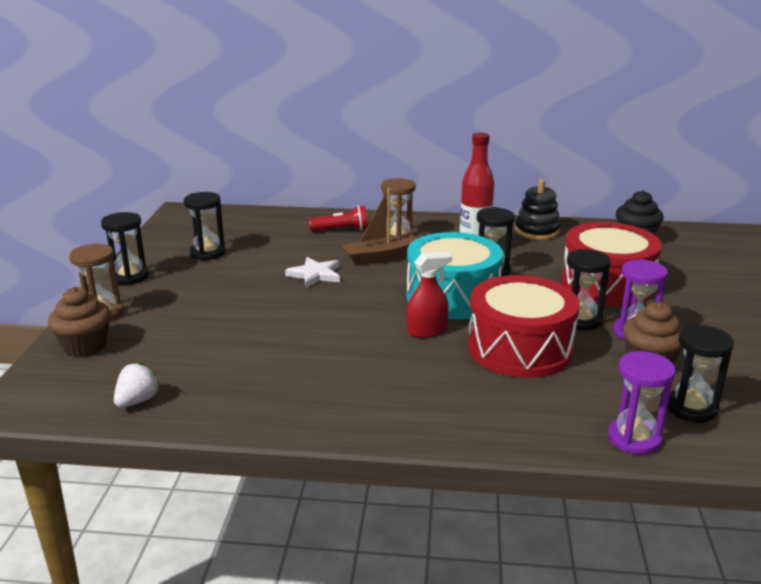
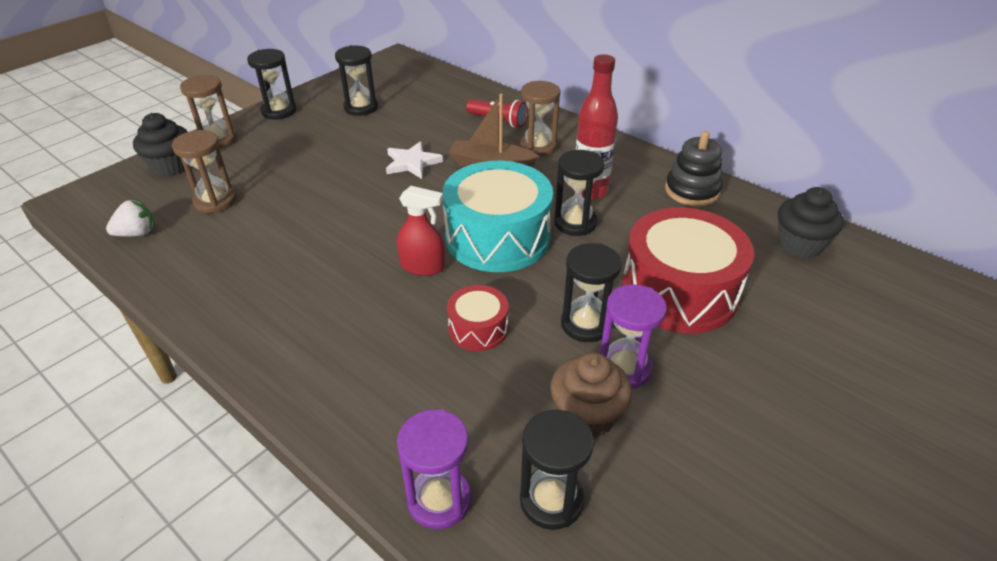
camera: 35 degrees right, 15 degrees up
(85, 346) = (171, 166): brown cupcake -> black cupcake
(178, 354) = (215, 201): none -> brown hourglass
(520, 348) = (478, 328): red drum -> red drum, size x0.49

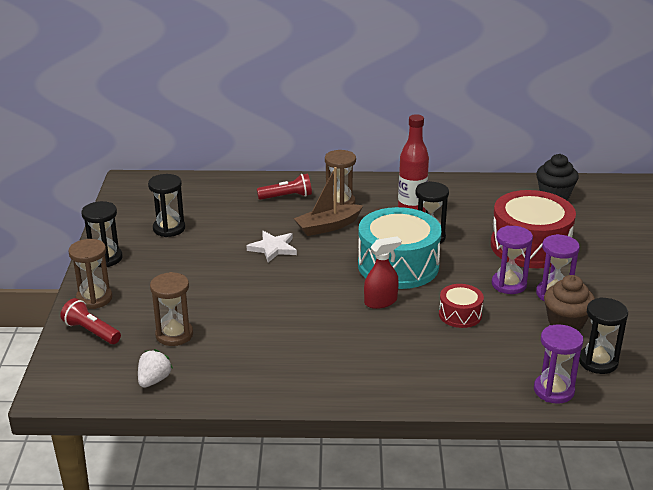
camera: 40 degrees left, 10 degrees down
(171, 166) = (91, 331): black cupcake -> red flashlight
(586, 324) = (509, 284): black hourglass -> purple hourglass
(692, 191) = (466, 190): black stacking toy -> none

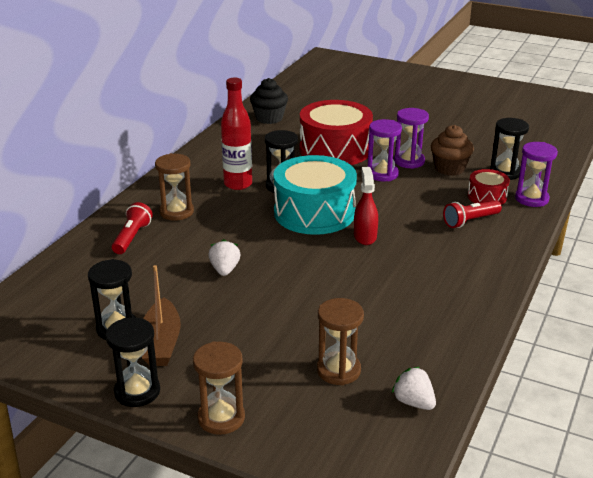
camera: 65 degrees left, 0 degrees up
(91, 331) = (290, 433): red flashlight -> red flashlight (470, 221)
(273, 248) = (224, 270): white star -> white strawberry
(328, 226) = (214, 229): brown boat -> brown boat (161, 343)
(460, 315) = (410, 206): red drum -> red drum (487, 196)

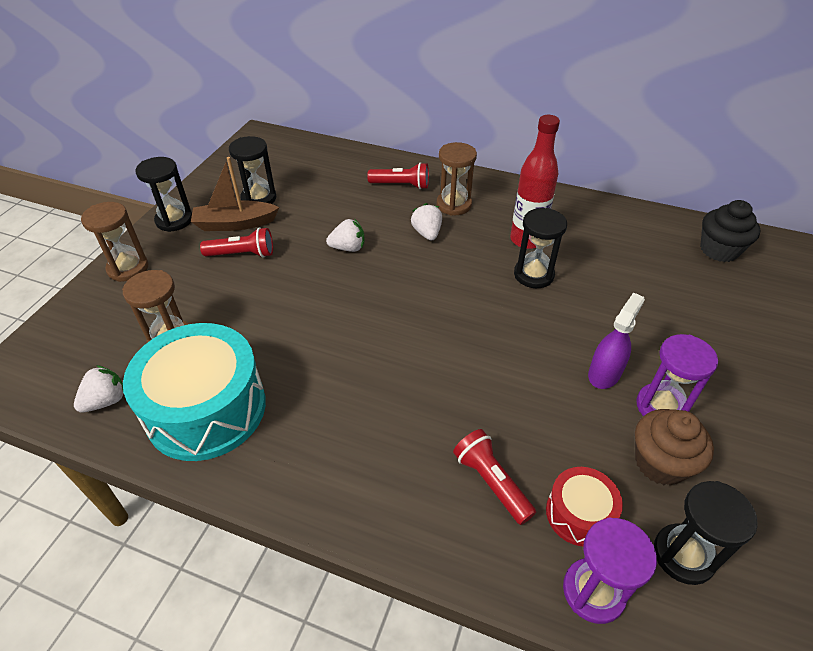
camera: 85 degrees right, 15 degrees up
(215, 228) = (427, 233): none -> white strawberry
(217, 334) = (242, 254): none -> red flashlight
(314, 213) = (476, 307): turquoise drum -> turquoise drum (206, 409)
(335, 150) = (657, 319): red drum -> none
(365, 236) = (428, 356): red spray bottle -> none
(382, 174) = (604, 373): purple hourglass -> purple spray bottle

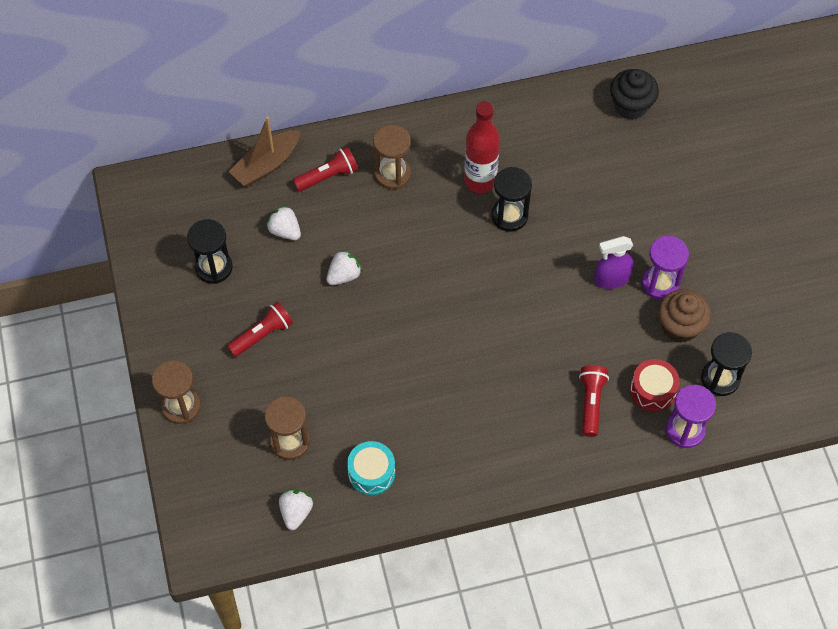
camera: 35 degrees left, 15 degrees up
(174, 220) = (163, 337): black hourglass -> none
(206, 409) = (371, 473): turquoise drum -> turquoise drum, size x0.49
(235, 224) = (222, 308): brown boat -> brown boat (266, 165)
(427, 233) = (395, 221): white strawberry -> white strawberry (285, 231)
(491, 482) = (591, 403): red flashlight -> red flashlight turned 75 degrees clockwise
(604, 373) = (611, 278): purple spray bottle -> purple spray bottle turned 105 degrees counterclockwise

